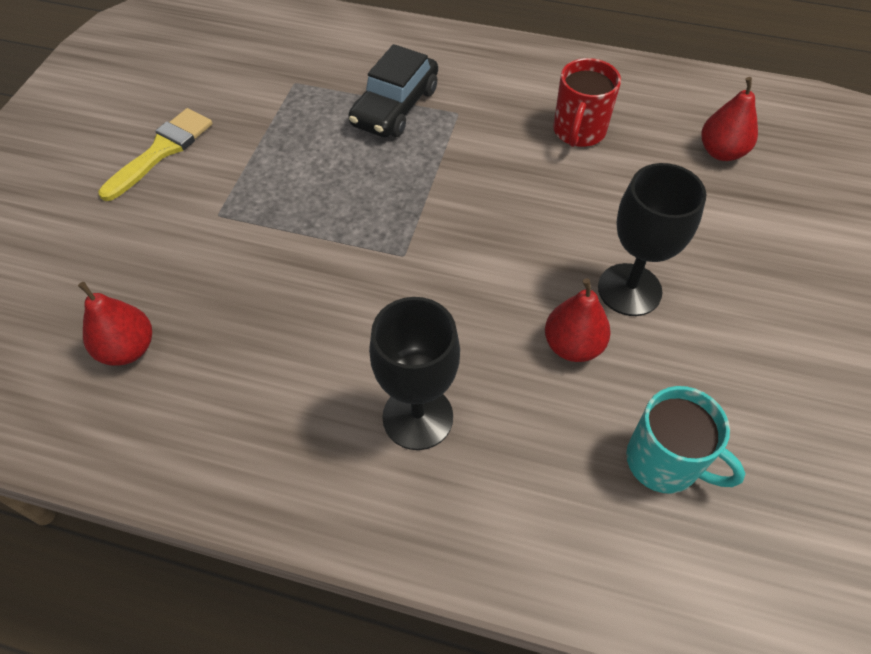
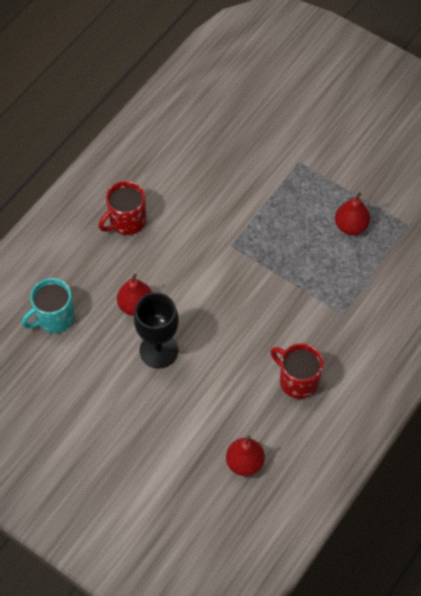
camera: 110 degrees right, 5 degrees up
(128, 349) = (220, 110): red pear -> red pear (350, 226)
(162, 151) = (364, 142): yellow brush -> none
(395, 107) = (362, 277): black car -> none
(417, 417) = (126, 221): black goblet -> red mug

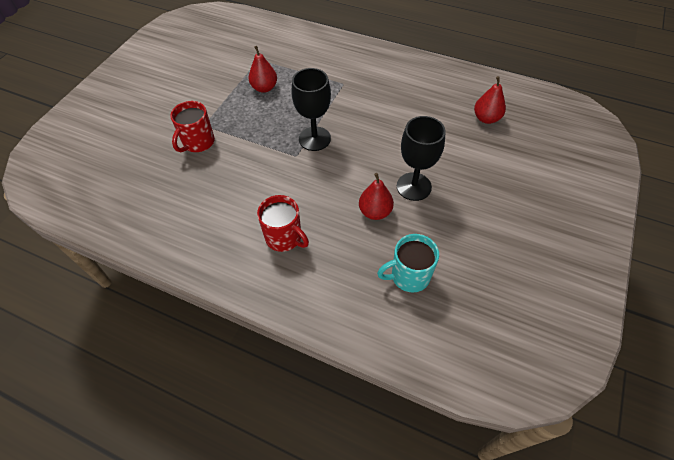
camera: 100 degrees left, 5 degrees down
(54, 318) = (409, 276): turquoise mug -> turquoise mug turned 120 degrees clockwise
(253, 267) = (314, 139): none -> black goblet
(297, 380) = (407, 100): red mug -> red mug (198, 142)

